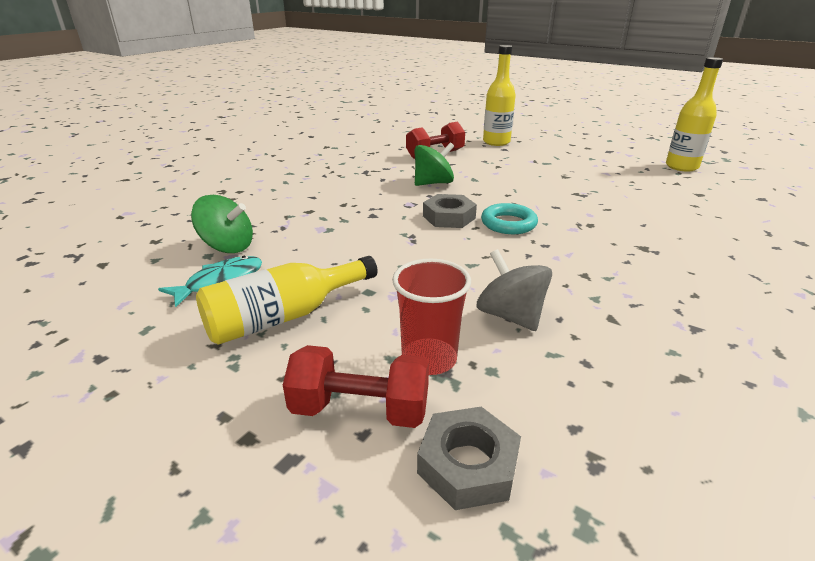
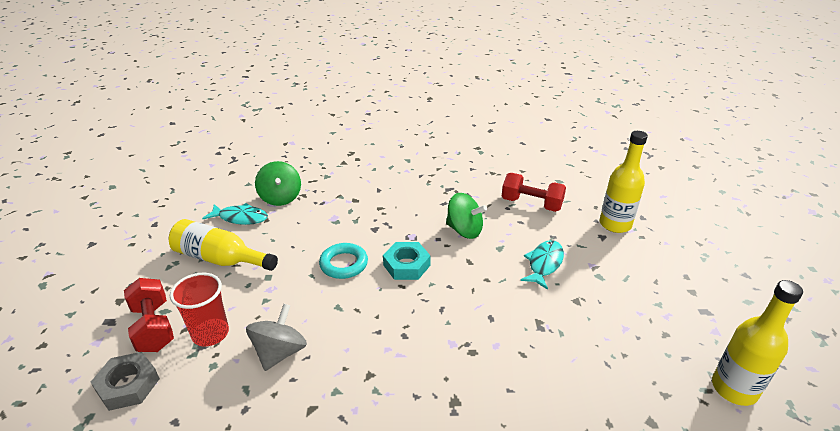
camera: 55 degrees right, 5 degrees up
(449, 217) = (406, 265): grey nut -> turquoise nut
(508, 223) = (425, 301): turquoise ring -> turquoise ring (344, 264)
(512, 172) = (544, 264): none -> turquoise fish

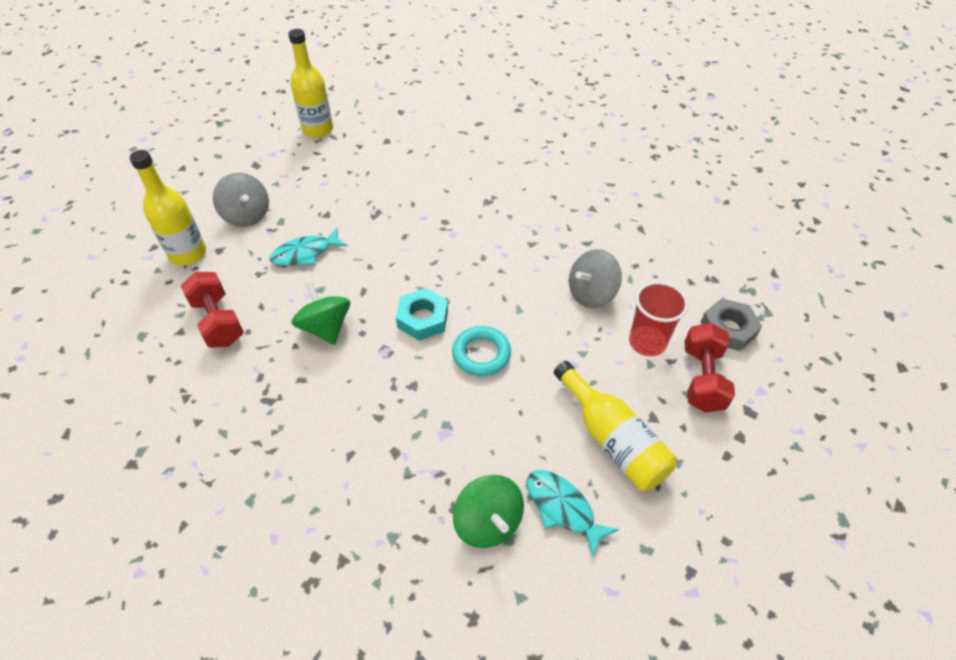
camera: 145 degrees left, 15 degrees up
(280, 198) = (488, 522): green spinning top -> green spinning top turned 135 degrees clockwise
(629, 267) = (247, 215): none -> grey spinning top

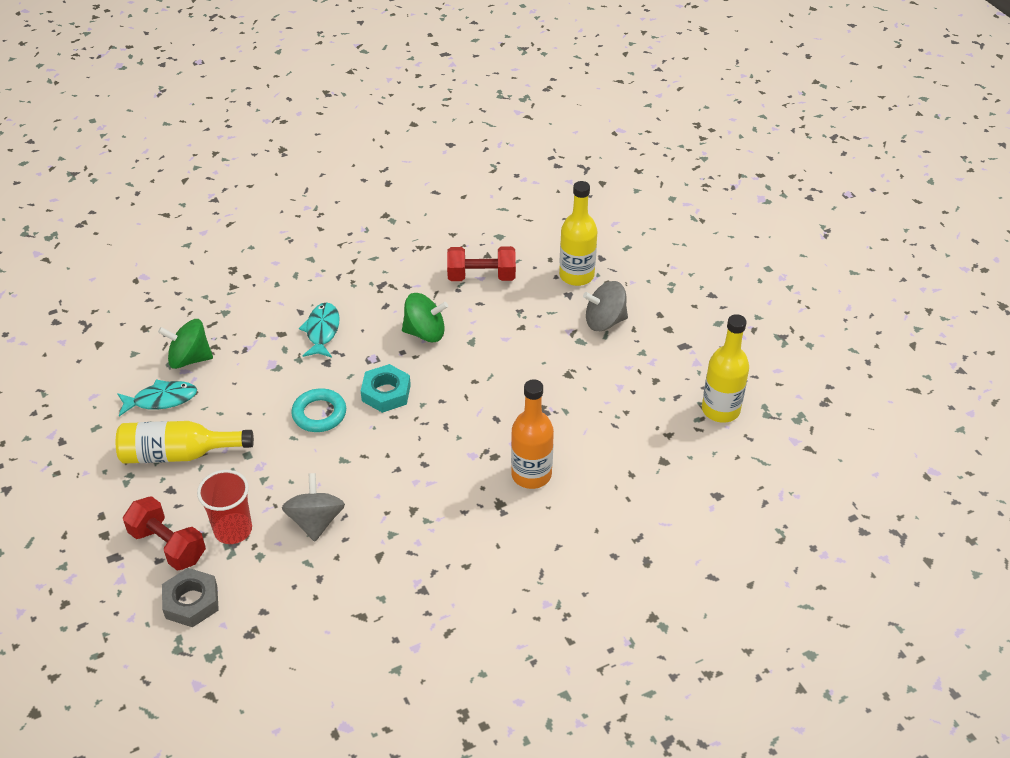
camera: 120 degrees right, 5 degrees down
(305, 253) = (523, 345): turquoise fish -> turquoise fish (322, 331)
(447, 196) = (531, 474): none -> orange bottle

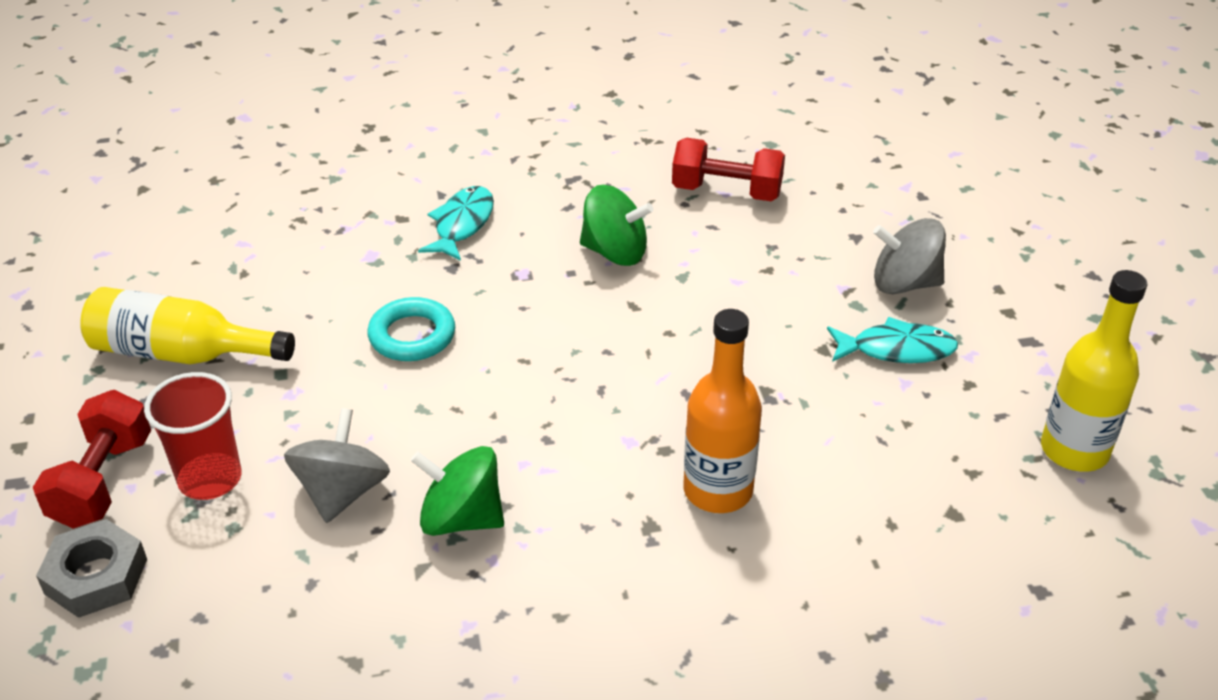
camera: 15 degrees right, 5 degrees down
(161, 399) = (192, 275): turquoise fish -> turquoise fish (896, 349)
(168, 545) = (103, 481): red dumbbell -> red dumbbell turned 45 degrees clockwise
(189, 359) = (257, 229): green spinning top -> green spinning top (461, 518)
(386, 393) = (525, 325): turquoise nut -> none
(576, 275) = (876, 213): yellow bottle -> none

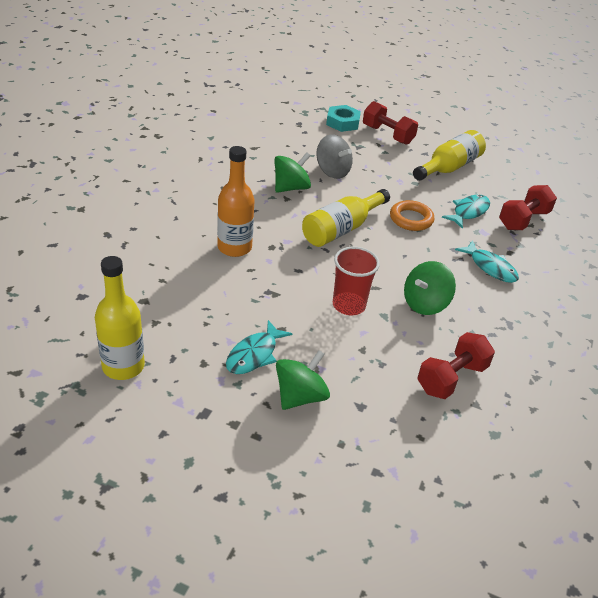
camera: 120 degrees right, 0 degrees up
(96, 576) = (342, 122): grey nut -> turquoise nut
(210, 479) = (367, 151): red cup -> red cup (348, 305)
(292, 229) = (523, 220): none -> red dumbbell
(323, 286) = (468, 212): none -> turquoise fish
(412, 336) = (411, 219): turquoise ring -> orange ring
(526, 396) = (341, 229): none -> yellow bottle
(904, 283) = (300, 396): grey spinning top -> green spinning top

